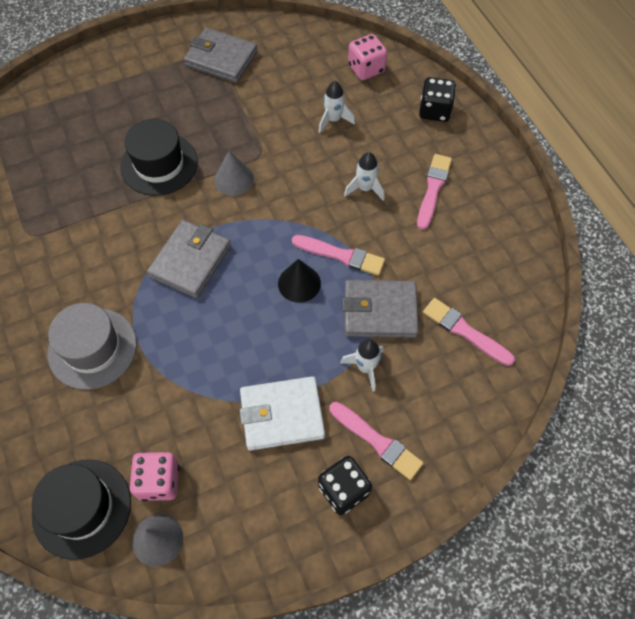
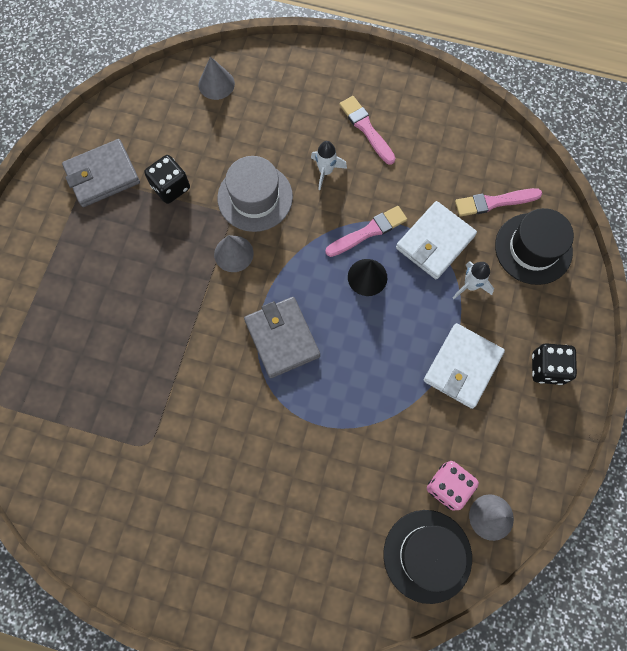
camera: 50 degrees left, 10 degrees up
(92, 348) = (299, 463): grey hat -> grey hat (255, 197)
(159, 164) = (167, 297): black hat -> black hat (533, 248)
(333, 120) = (243, 143): white rocket -> none
(366, 69) = (216, 84): pink dice -> grey cone
(377, 441) = (529, 320): pink brush -> none
(380, 311) = (435, 242): grey wallet -> white wallet
(434, 111) = (299, 72): black dice -> black dice (171, 187)

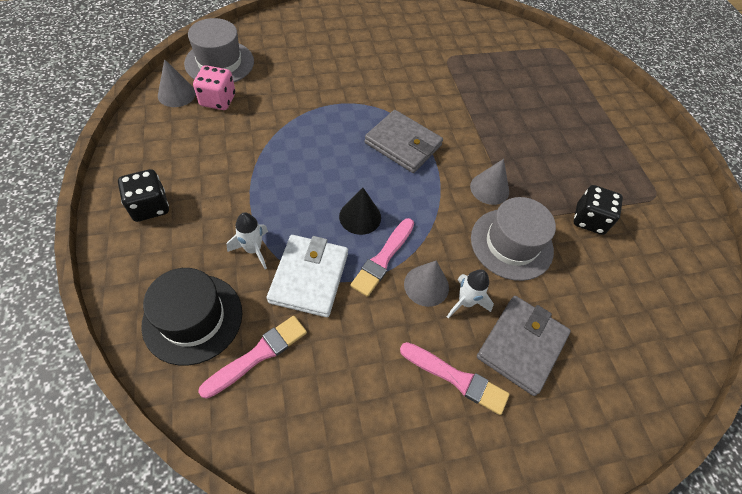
camera: 145 degrees right, 15 degrees down
(102, 175) = (651, 205): grey wallet -> grey wallet (521, 345)
(216, 84) = (653, 350): grey cone -> grey cone (426, 285)
(427, 555) = (219, 62): black hat -> grey hat
(462, 367) = (235, 179): white wallet -> none

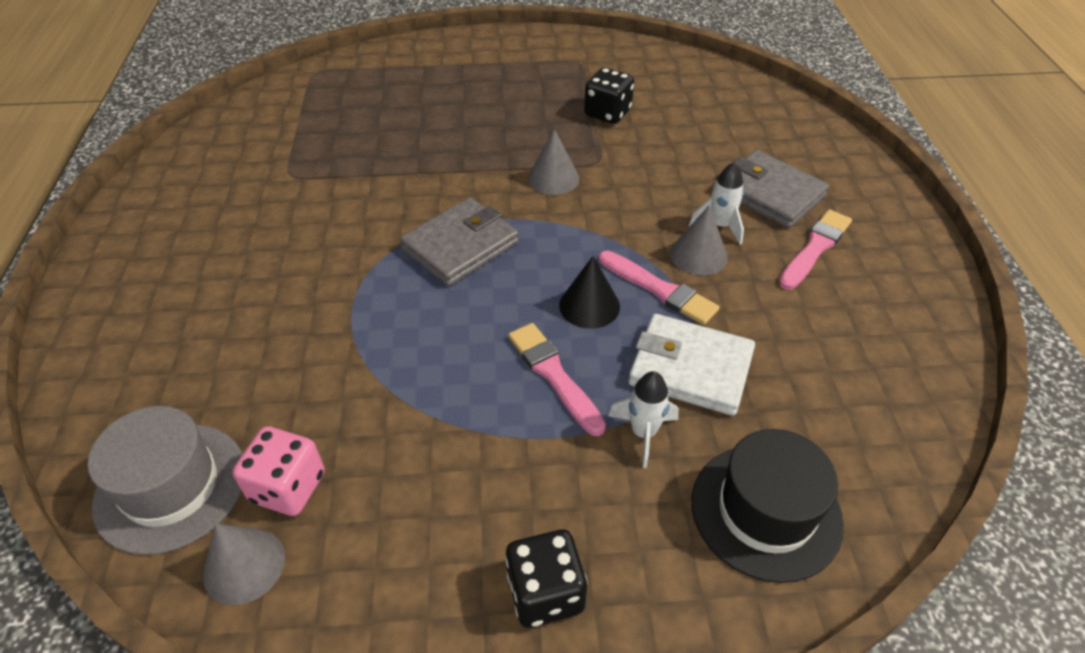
camera: 75 degrees left, 10 degrees down
(258, 355) = (813, 430): pink brush -> pink brush (554, 375)
(511, 244) = (638, 176): grey hat -> none

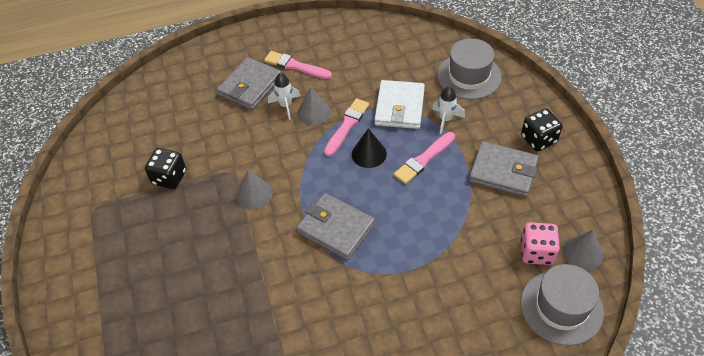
camera: 100 degrees left, 5 degrees up
(483, 492) = (503, 171): none -> grey wallet
(766, 511) = (469, 76): black hat -> grey hat

